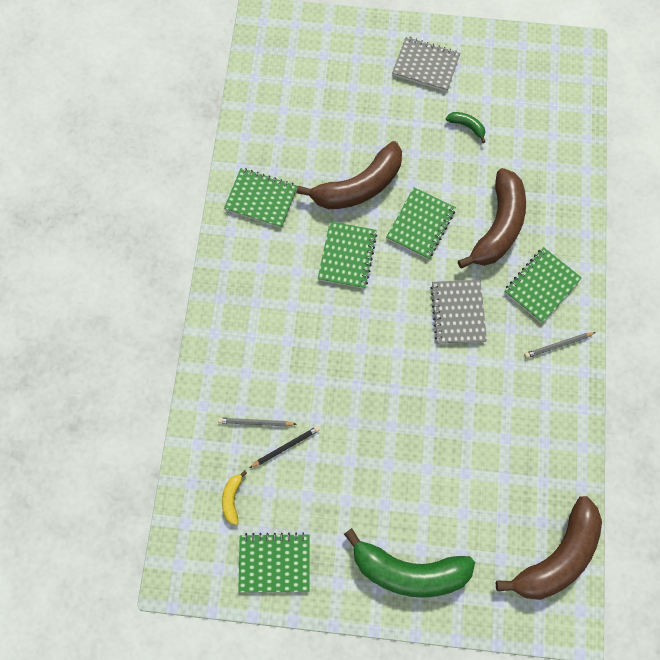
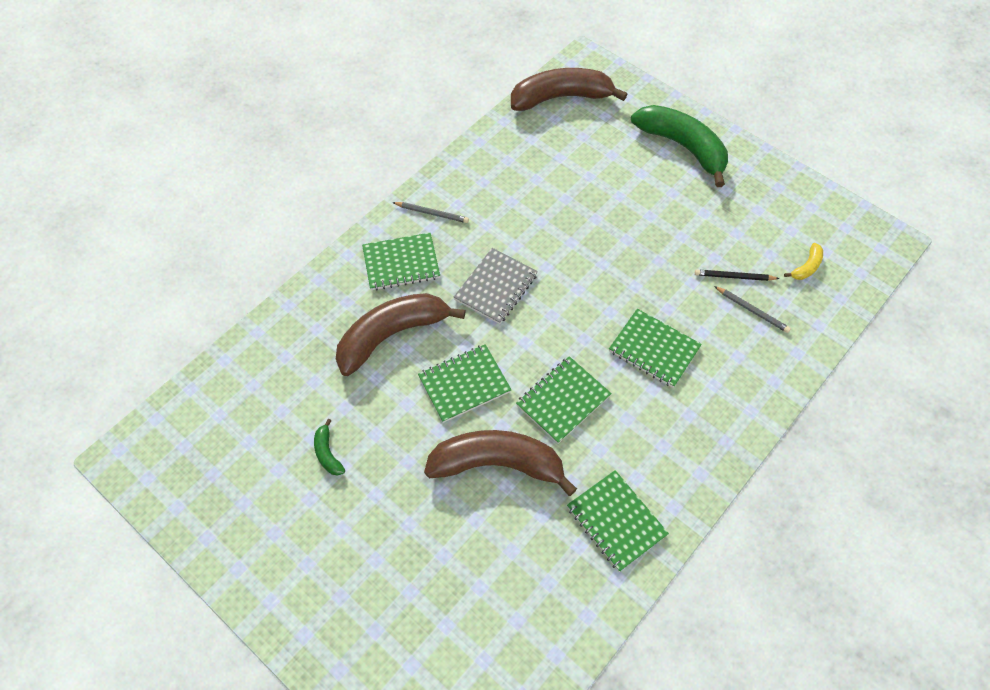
camera: 145 degrees left, 15 degrees down
(274, 562) = (793, 206): green notebook -> green notebook (654, 349)
(425, 66) = (305, 559): grey notebook -> none

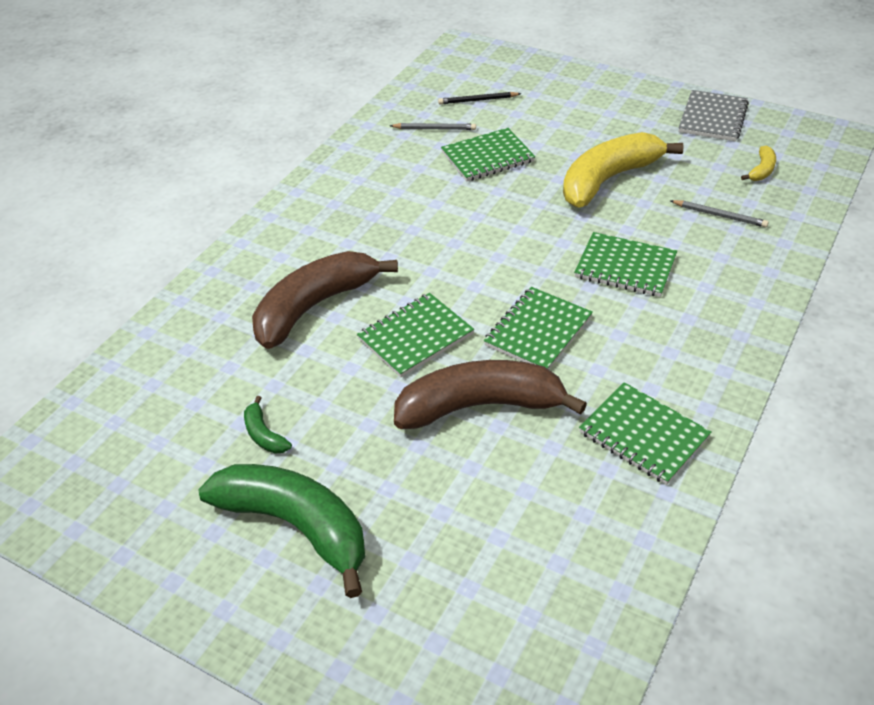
camera: 10 degrees left, 15 degrees down
(401, 263) = (307, 240): green notebook -> green notebook (487, 157)
(431, 213) = (331, 192): grey pencil -> grey pencil (434, 129)
(496, 287) = (425, 243): grey notebook -> grey notebook (712, 118)
(561, 97) = (445, 77): brown banana -> none
(669, 249) = (608, 180): none -> yellow banana
(683, 147) = (590, 96): green banana -> green banana (296, 526)
(734, 277) = (688, 190): black pencil -> black pencil (478, 100)

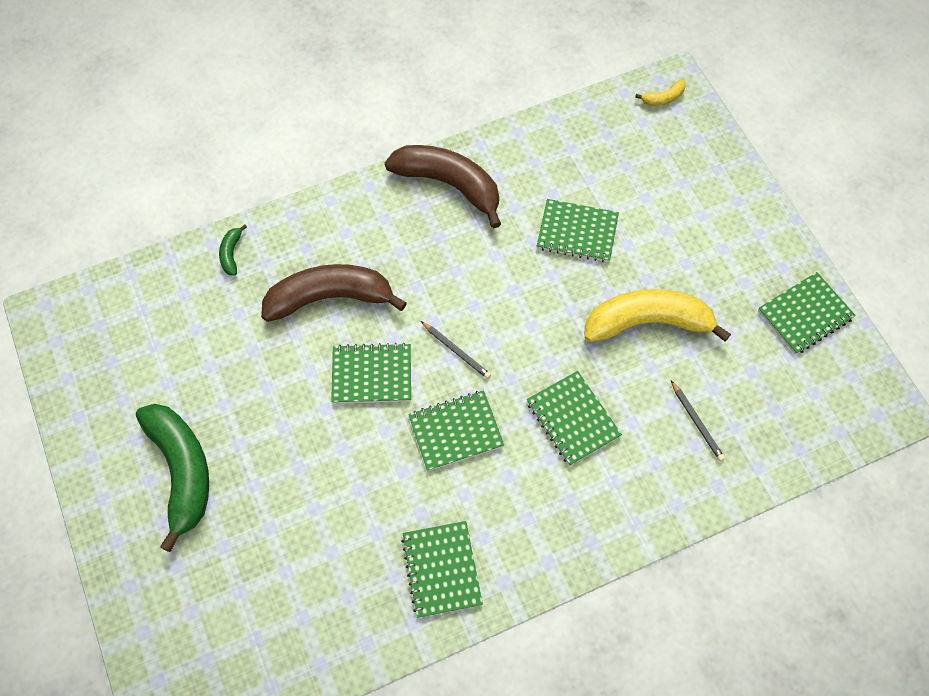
camera: 35 degrees right, 20 degrees up
(264, 434) = (217, 386): green banana -> green banana (231, 254)
(434, 129) = (564, 171): grey pencil -> grey pencil (456, 351)
(478, 100) = (628, 160): black pencil -> none
(480, 406) = (361, 465): brown banana -> brown banana (449, 185)
(712, 118) = (805, 314): grey notebook -> green notebook
(761, 170) = (782, 400): yellow banana -> yellow banana (663, 98)

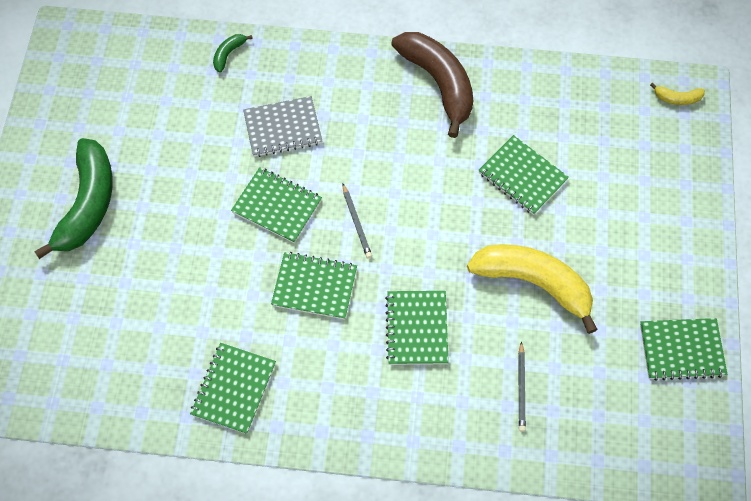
camera: 30 degrees right, 0 degrees up
(330, 298) = (283, 128): brown banana -> grey notebook

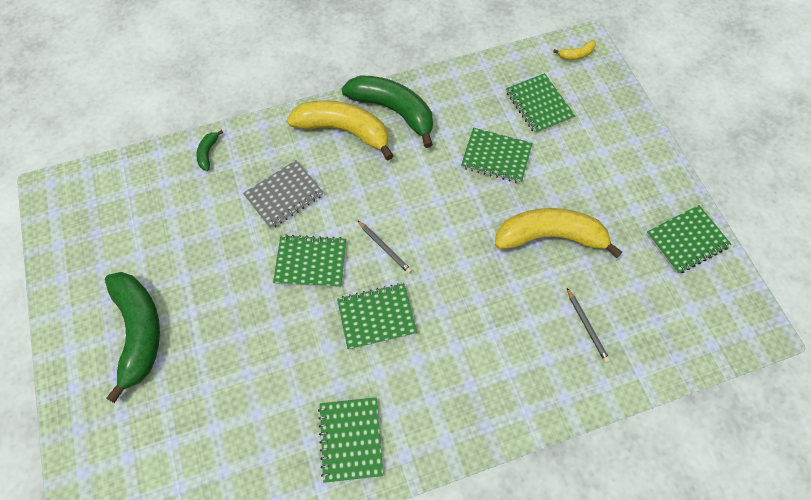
camera: 25 degrees left, 0 degrees up
(376, 84) = (344, 131): none -> yellow banana
(417, 328) = (479, 314): green notebook -> green notebook (539, 105)
(438, 83) = (393, 111): brown banana -> green banana

